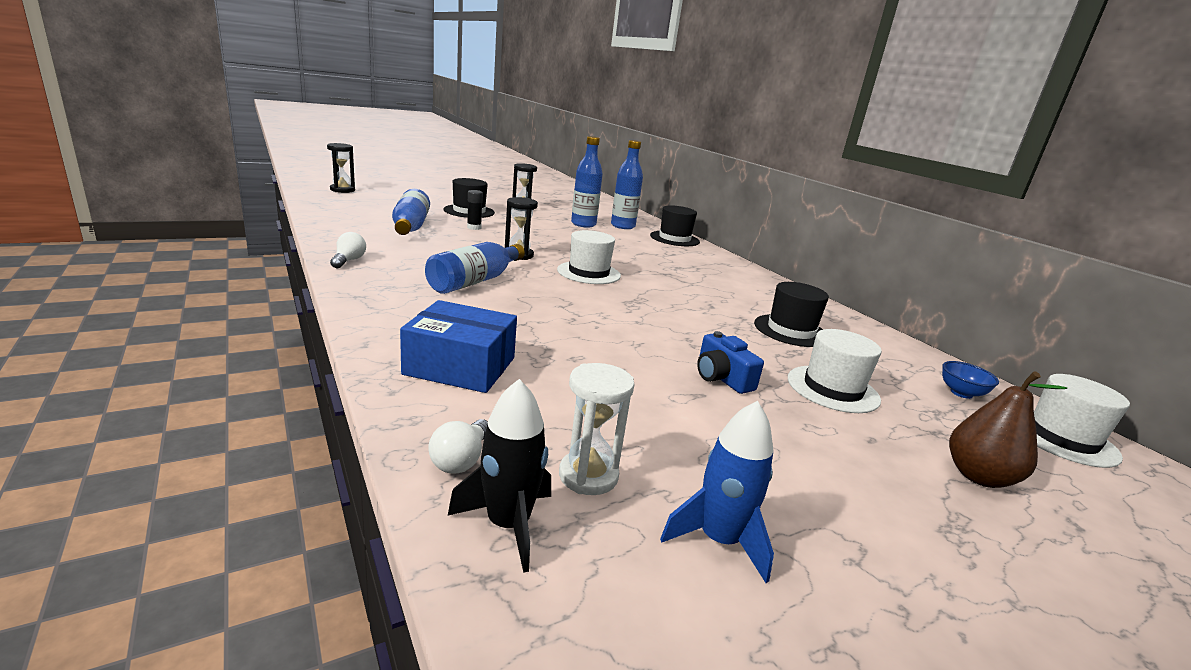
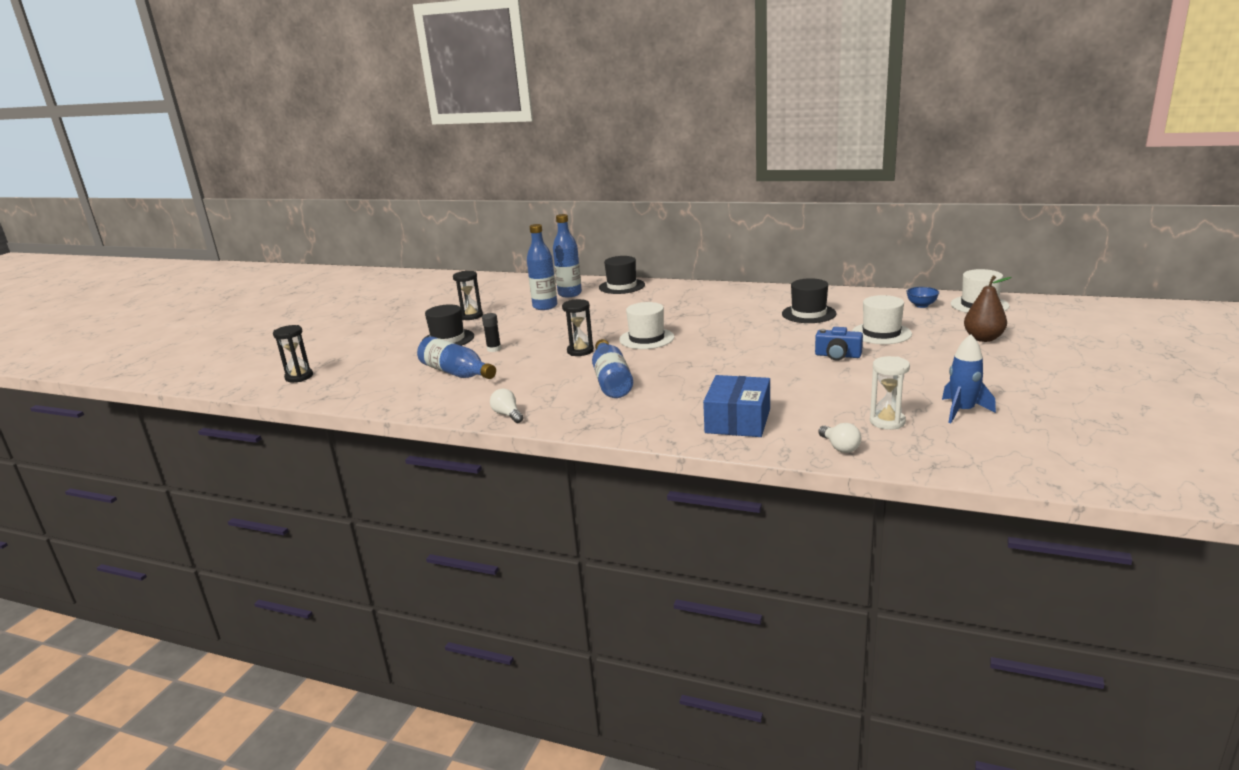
camera: 35 degrees left, 0 degrees up
(460, 366) = (738, 421): blue box -> blue box turned 45 degrees counterclockwise
(508, 525) = (904, 451): black rocket -> none

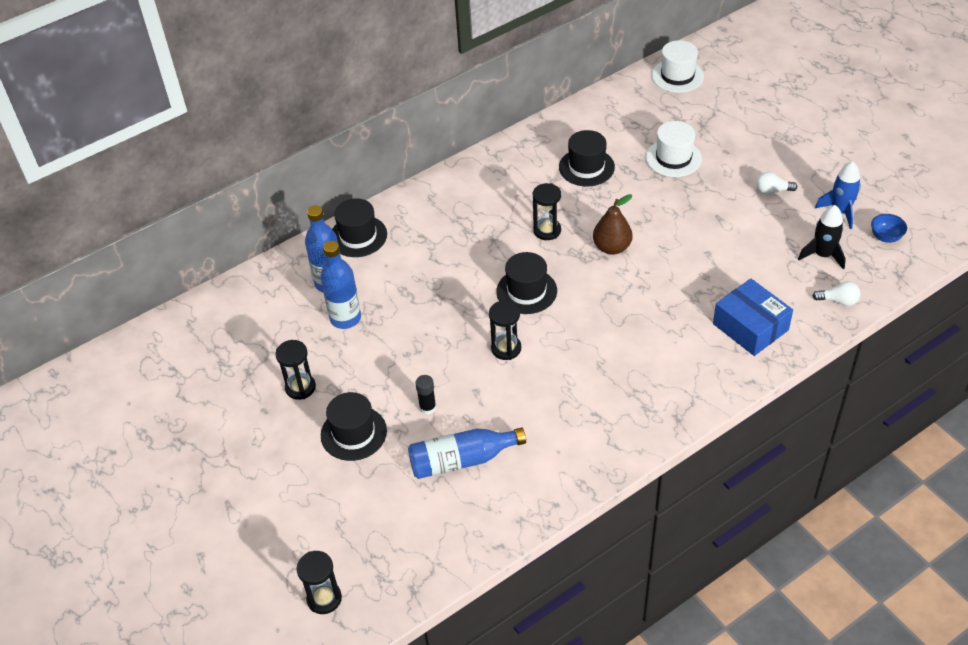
camera: 55 degrees left, 25 degrees up
(507, 415) = (603, 460): white light bulb -> white light bulb (772, 191)
(611, 380) = (599, 360): blue bottle -> none
(646, 338) = (526, 291): white hat -> black hat
(718, 324) = (547, 230): none -> black hourglass
(837, 356) = (690, 207): blue camera -> none
(887, 422) = (823, 255): white hourglass -> black rocket
(921, 305) = (643, 101): blue bowl -> blue bowl (885, 237)
(983, 338) = (739, 120): brown pear -> brown pear (612, 247)

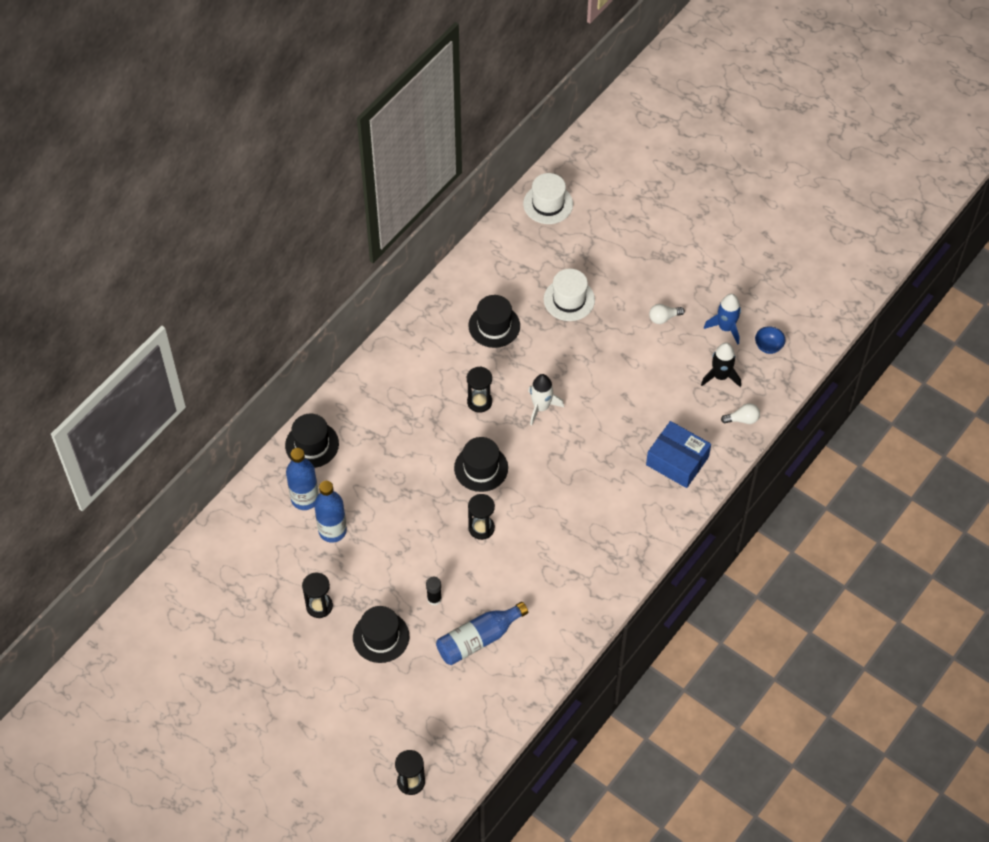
camera: 20 degrees left, 10 degrees up
(612, 247) = (541, 407): brown pear -> white rocket

